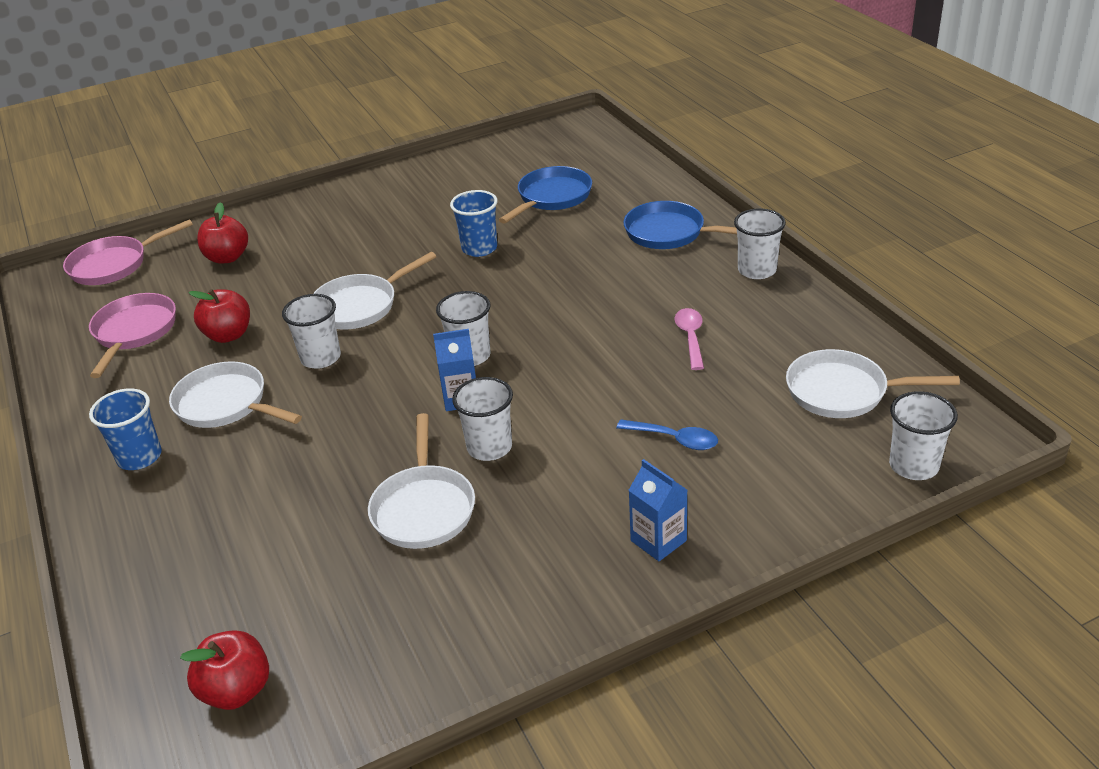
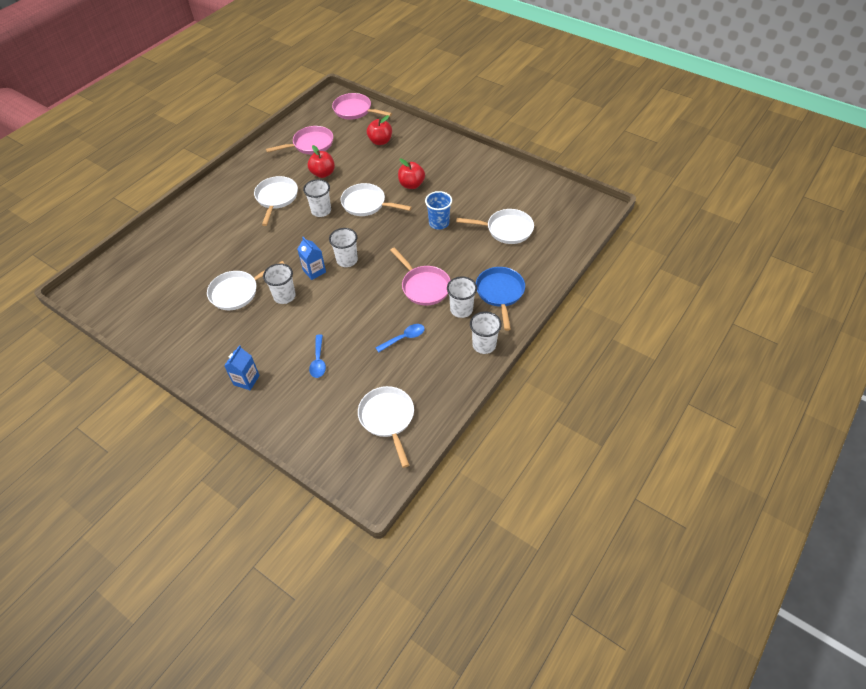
camera: 60 degrees right, 15 degrees up
(139, 457) = (234, 192): blue cup -> none
(237, 690) = (126, 285): red apple -> red apple (411, 185)
(552, 197) = (506, 230): blue pan -> white pan
(599, 294) = (424, 286): none -> pink pan
(690, 337) = (404, 338): pink spoon -> blue spoon
(913, 466) = (339, 466): white cup -> white cup (461, 309)

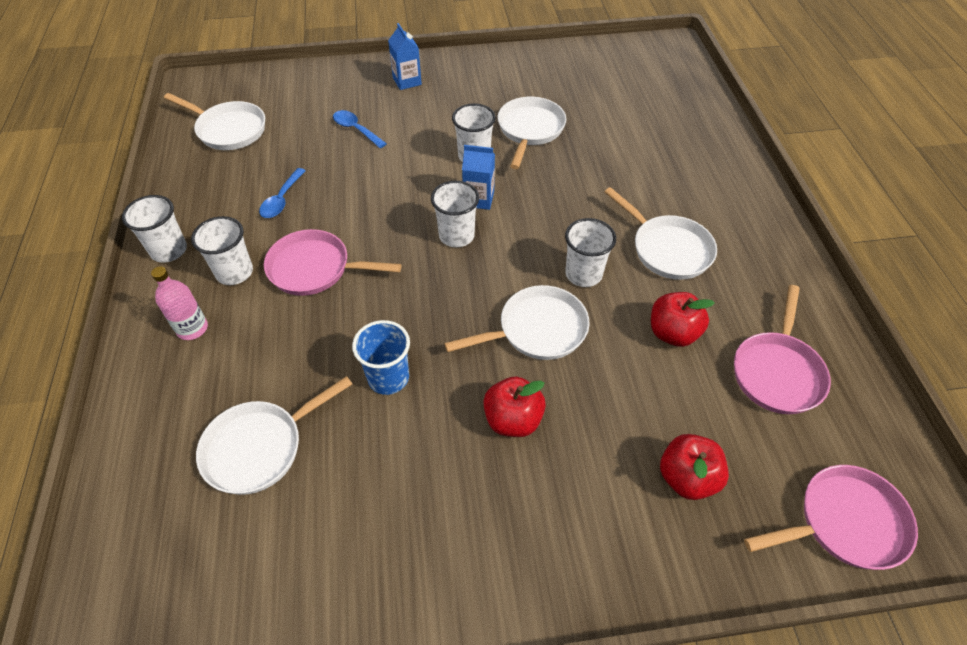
camera: 135 degrees right, 0 degrees up
(500, 293) = (192, 328): blue pan -> pink bottle

